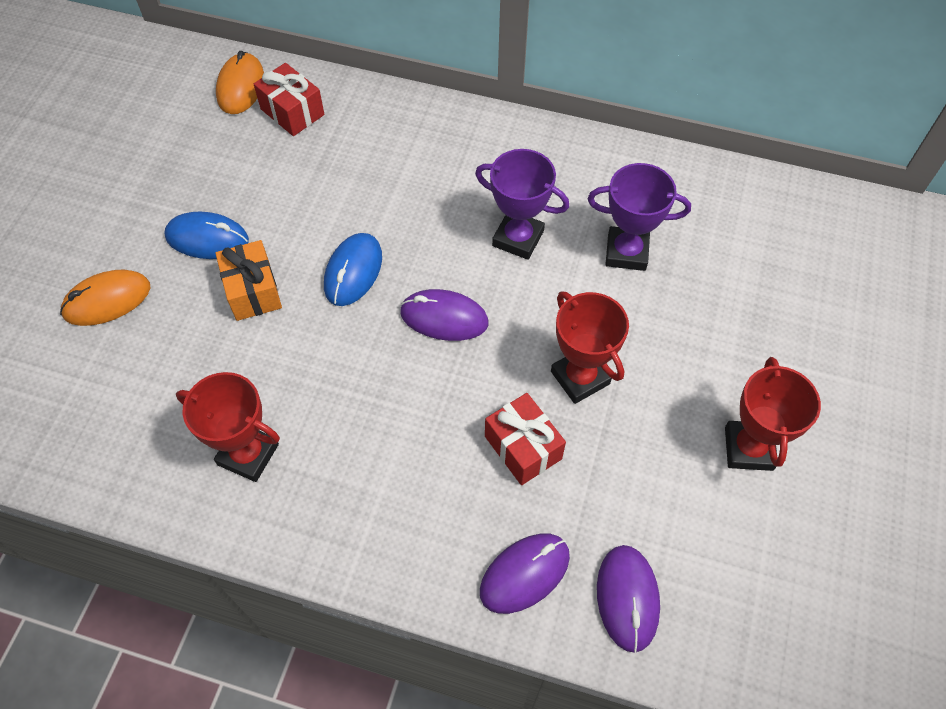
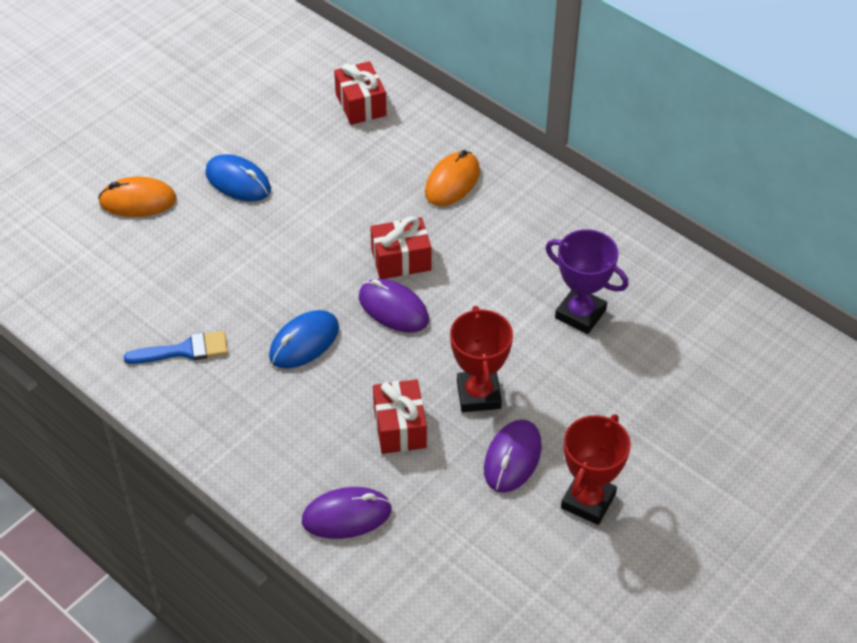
camera: 25 degrees right, 10 degrees down
(241, 87) = (329, 70): orange mouse -> orange mouse (452, 182)
(248, 454) = (184, 350): red trophy -> blue brush
(253, 291) = (252, 234): orange gift -> none
(353, 271) = (340, 247): blue mouse -> blue mouse (304, 342)
(422, 262) = (401, 260): none -> red gift
(518, 238) = (492, 270): purple trophy -> none
(627, 598) = (417, 565): purple mouse -> purple mouse (512, 458)

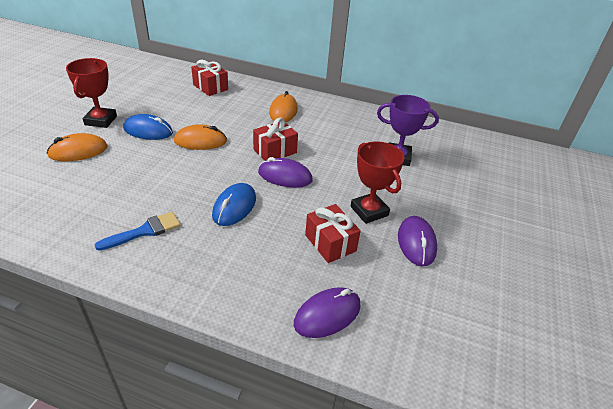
camera: 25 degrees left, 10 degrees down
(303, 217) = (200, 141): none -> orange mouse
(588, 501) = (482, 256): red trophy -> red trophy (101, 120)

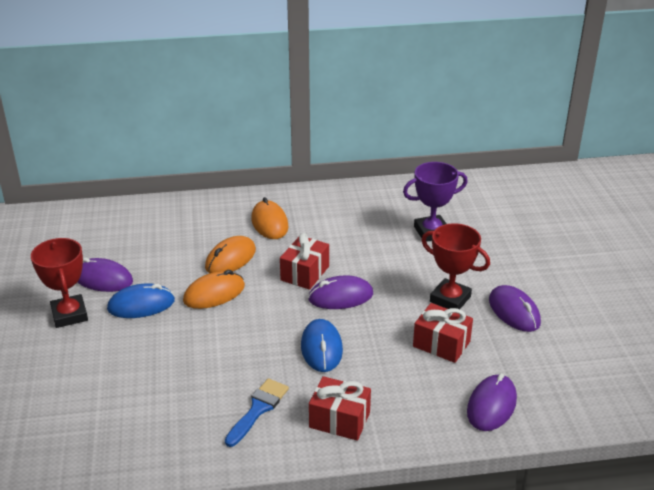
camera: 25 degrees left, 5 degrees down
(78, 151) = (87, 360): orange mouse -> orange mouse (230, 259)
(143, 107) = (103, 279): none -> purple mouse
(210, 87) = (155, 223): red gift -> red gift (339, 420)

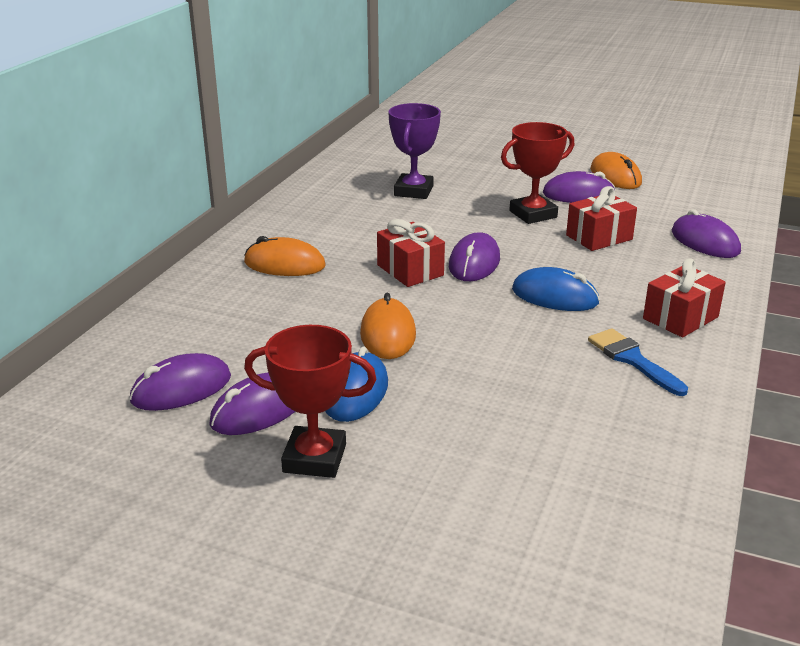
camera: 60 degrees left, 5 degrees down
(107, 246) = (181, 389): none -> purple mouse
(230, 259) = (327, 306): orange mouse -> orange mouse (615, 176)

